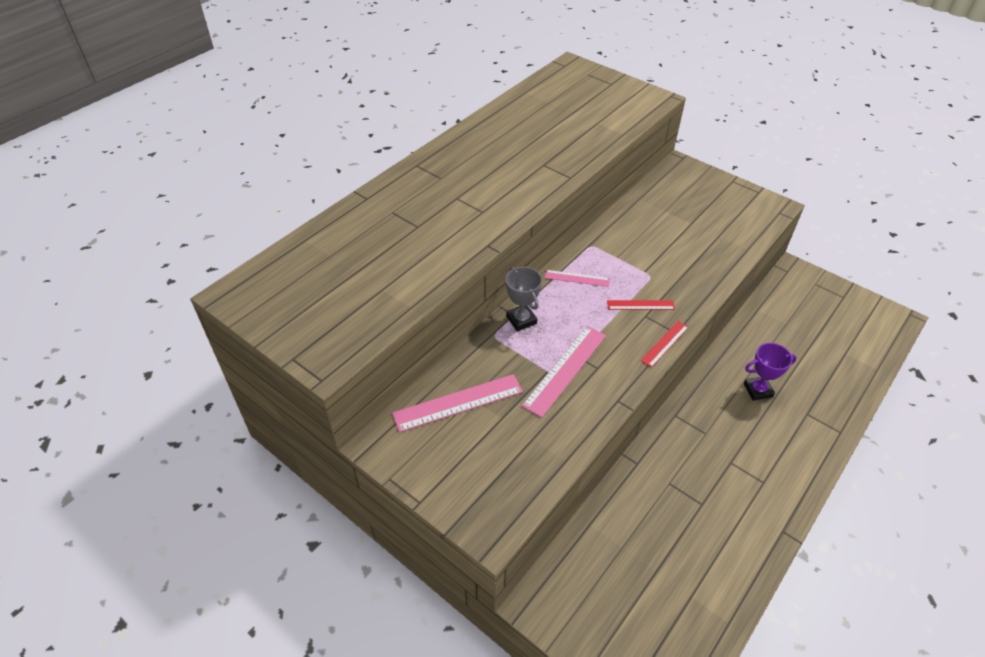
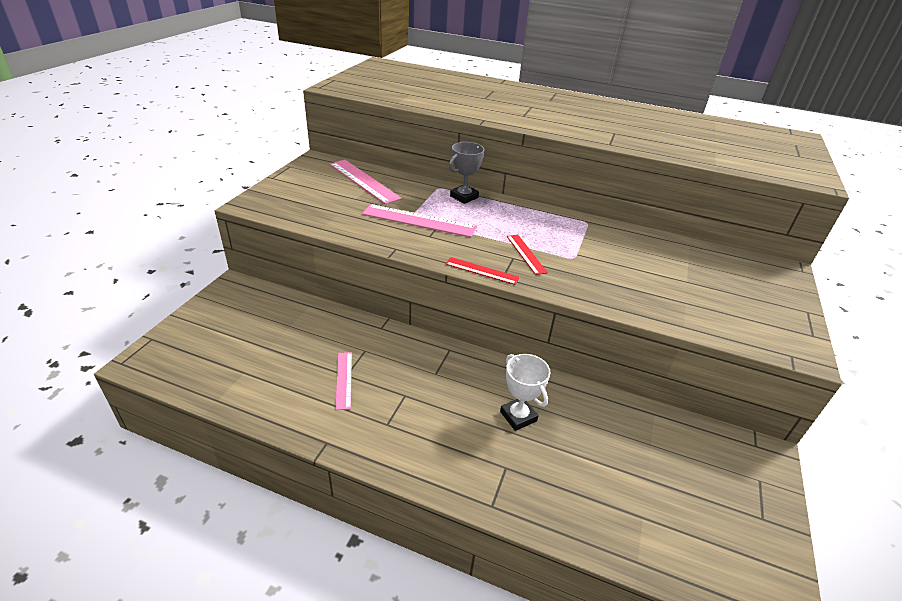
camera: 70 degrees right, 10 degrees down
(577, 278) = (535, 218): pink ruler -> pink ruler (344, 380)
(758, 390) = (518, 416): purple trophy -> white trophy

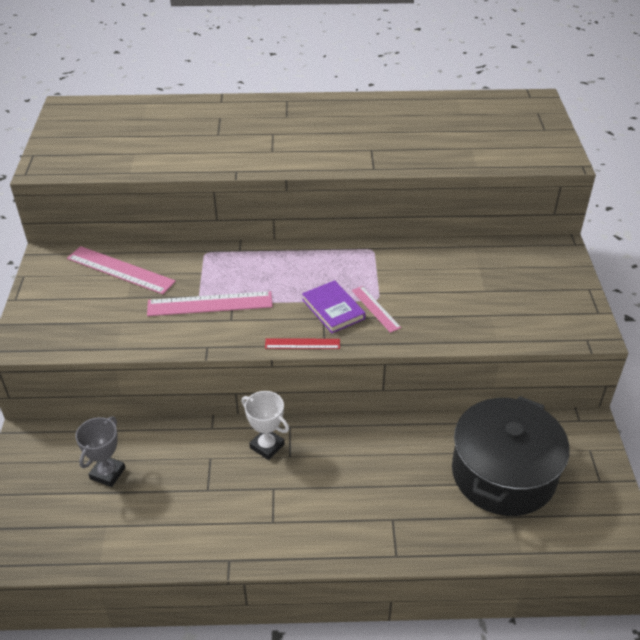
camera: 20 degrees left, 5 degrees up
(344, 380) = (208, 495): pink ruler -> pink ruler (375, 309)
(464, 197) = (238, 257): grey trophy -> grey trophy (107, 473)
(518, 416) = (382, 469): white trophy -> white trophy (267, 446)
(526, 254) = (333, 309): red ruler -> purple book
(647, 467) = (503, 473): none -> black pot

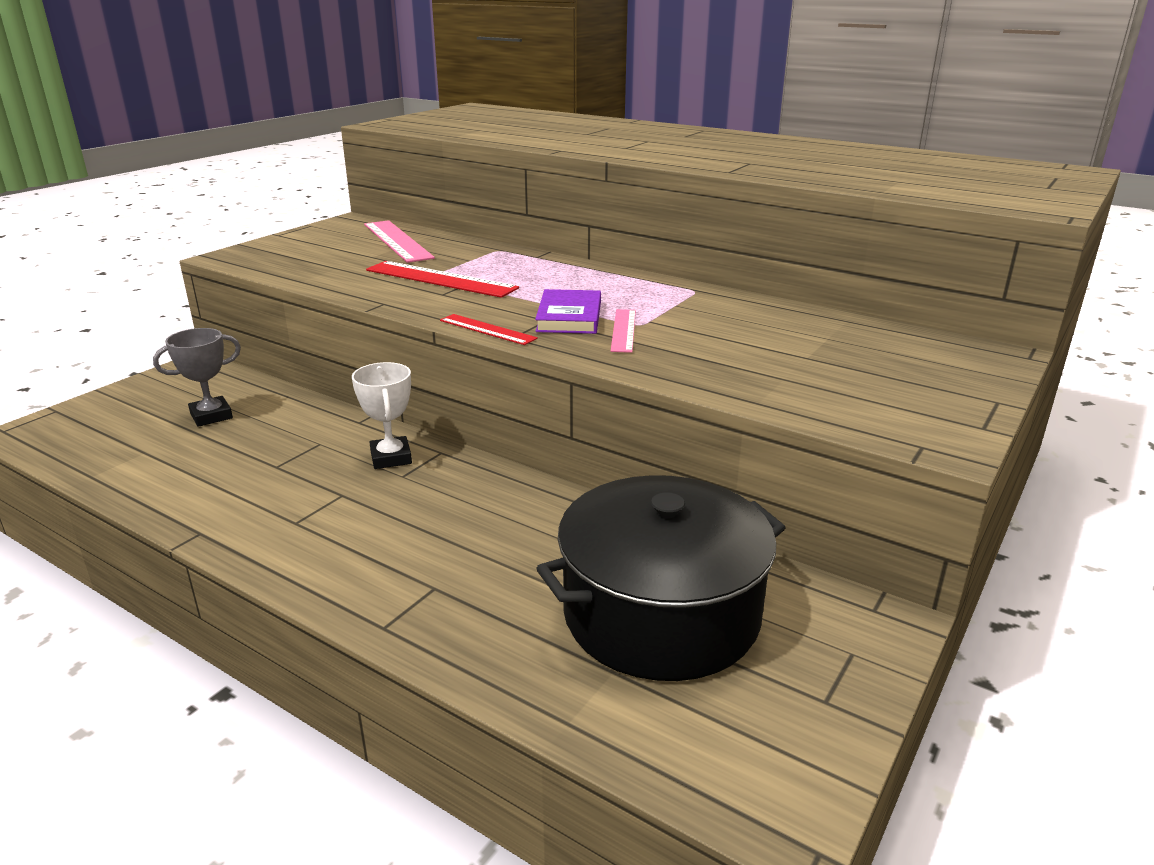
camera: 35 degrees right, 15 degrees down
(210, 304) = (440, 279): pink ruler -> red ruler

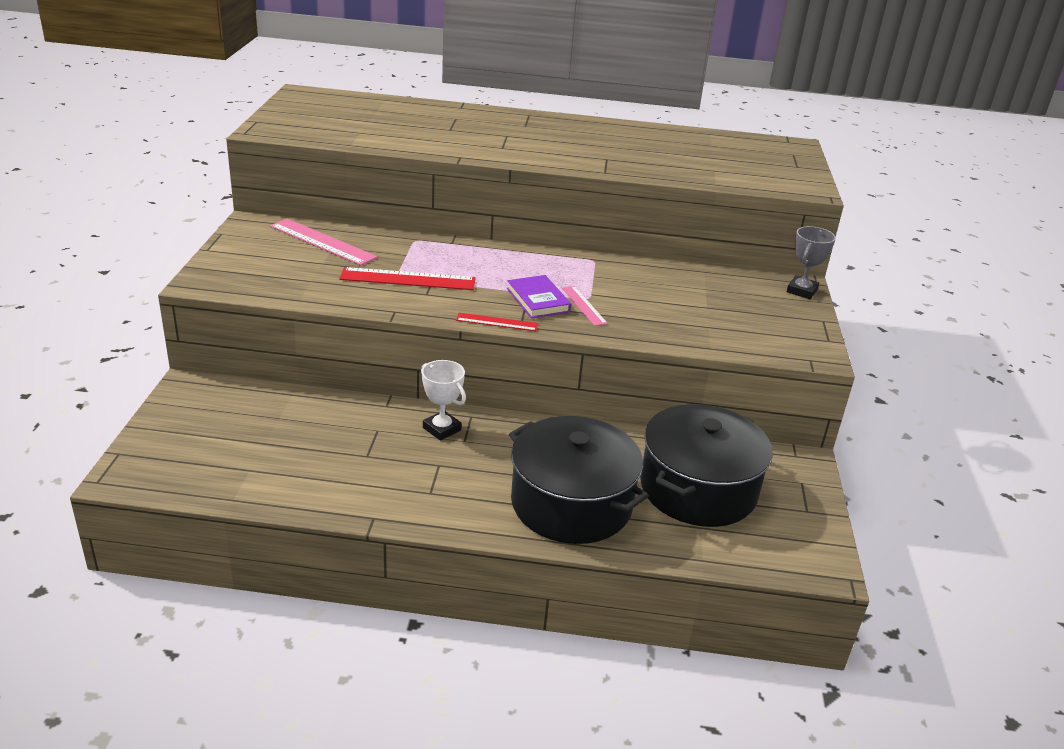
camera: 30 degrees left, 5 degrees up
(211, 416) = (264, 427): grey trophy -> grey trophy (801, 291)
(453, 582) = (571, 503): none -> black pot

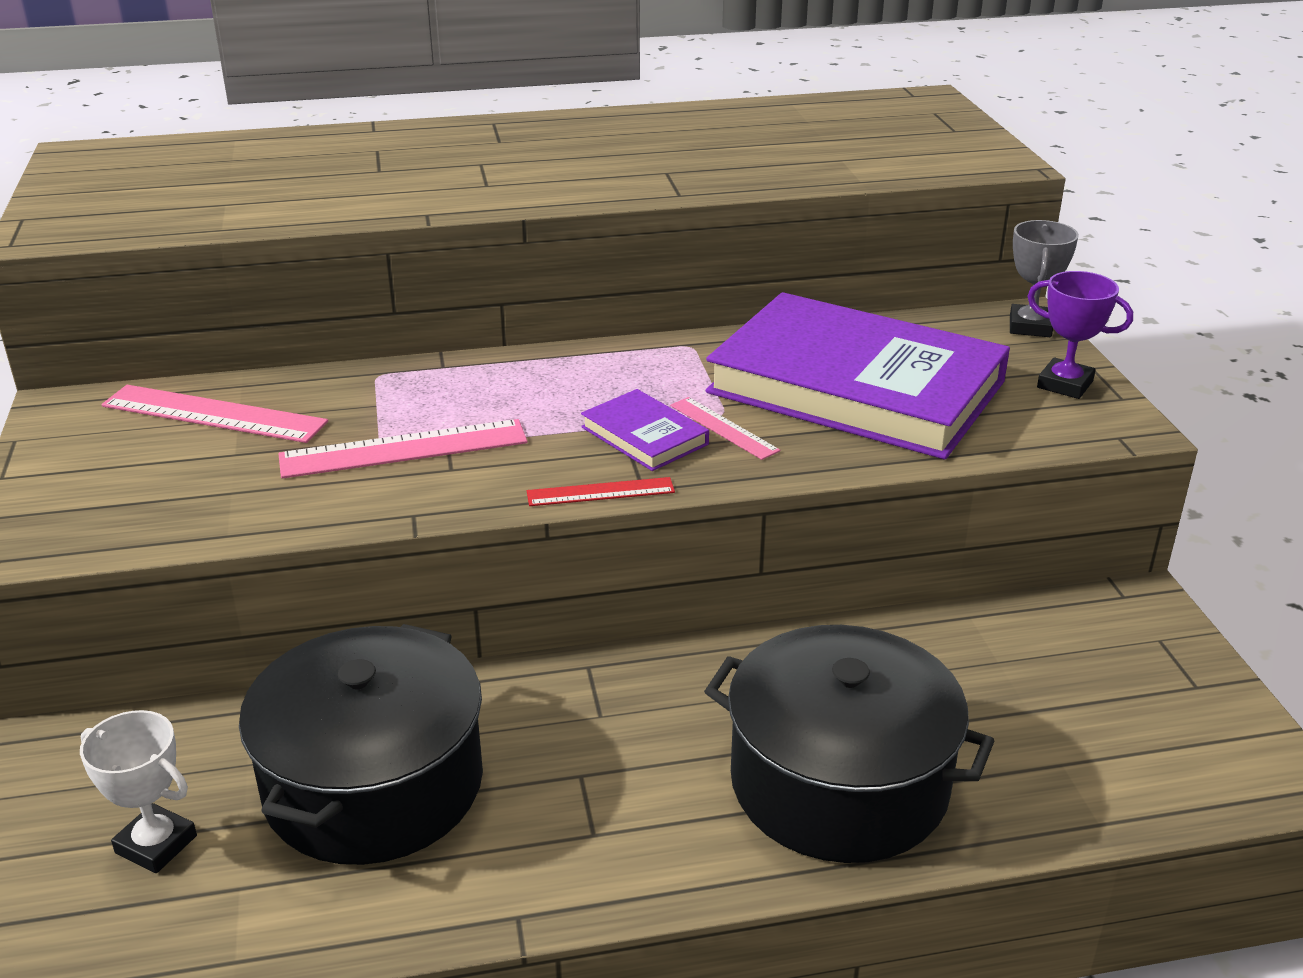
camera: 15 degrees left, 0 degrees up
(408, 279) = (404, 449): red ruler -> pink ruler
(441, 429) = (551, 704): white trophy -> white trophy (156, 844)
(673, 301) = (856, 387): none -> purple book
(698, 489) = (1018, 695): black pot -> black pot (374, 784)
(799, 326) = (1065, 384): none -> purple trophy

